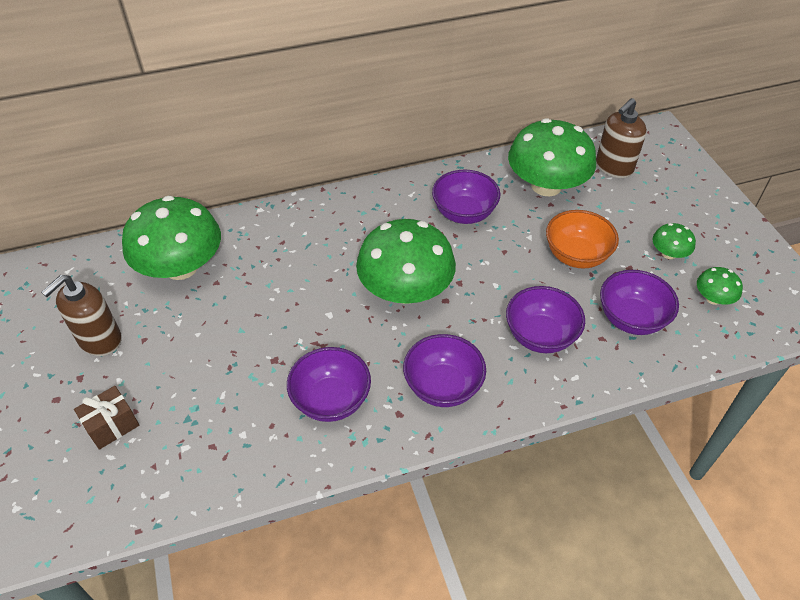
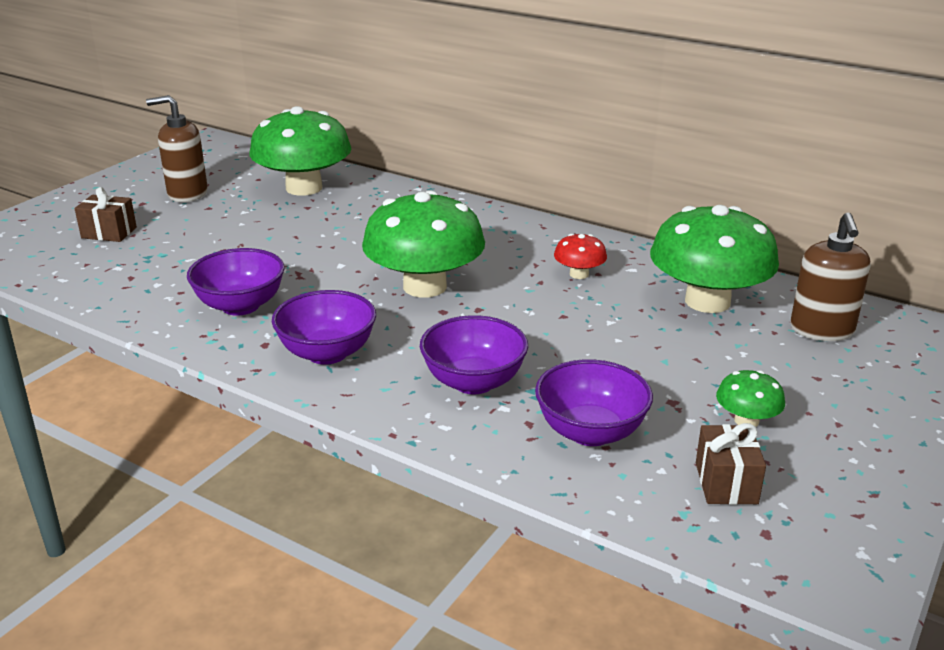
camera: 50 degrees right, 20 degrees down
(464, 213) = (579, 274): purple bowl -> red mushroom
(576, 255) = (631, 359): orange bowl -> none
(613, 167) = (822, 330): brown soap dispenser -> brown soap dispenser turned 90 degrees counterclockwise
(713, 298) = (726, 483): green mushroom -> brown gift

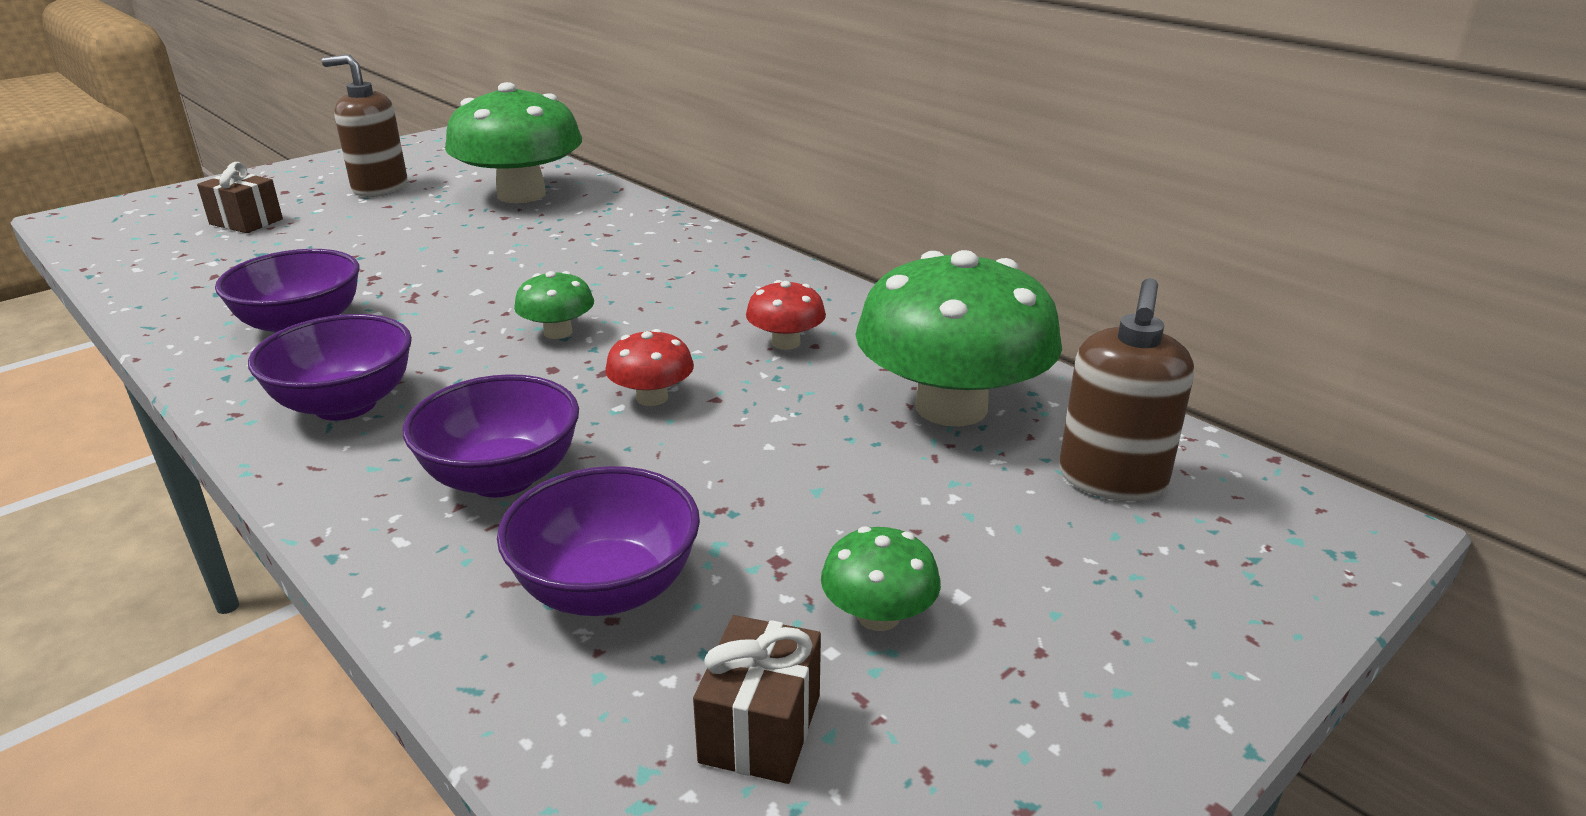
camera: 15 degrees right, 0 degrees up
(425, 286) = (558, 332): green mushroom -> green mushroom, size x0.45
(523, 320) = (652, 397): none -> red mushroom

